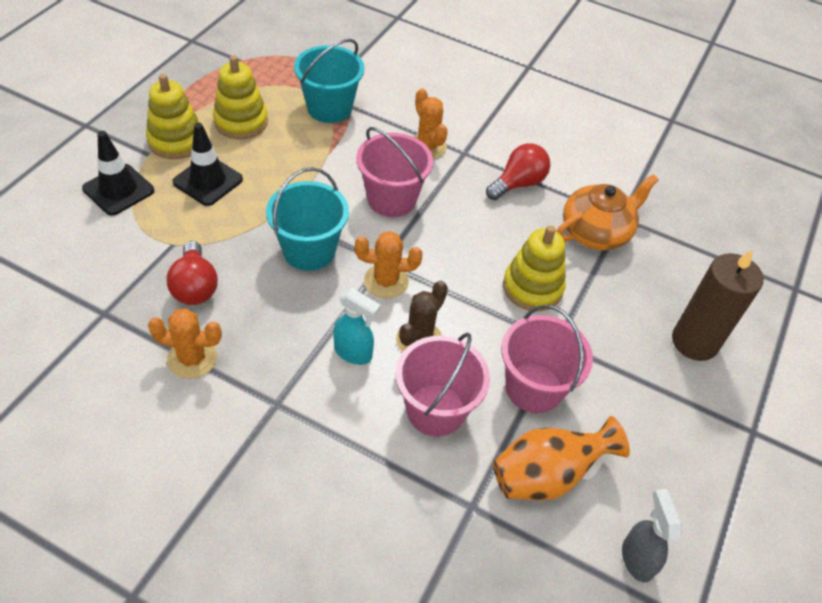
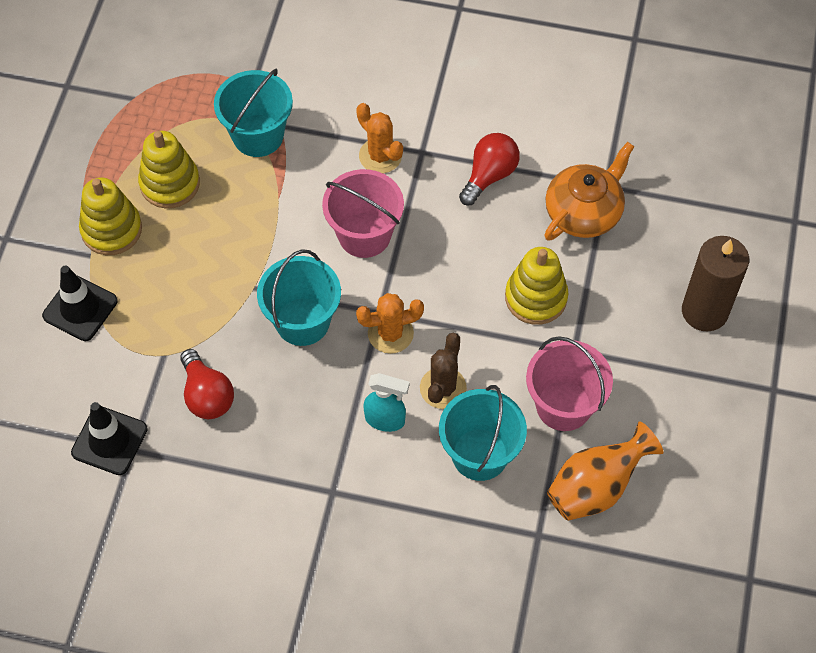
camera: 10 degrees left, 10 degrees up
(192, 358) = (237, 471): orange cactus -> none
(208, 181) = (167, 270): black traffic cone -> black traffic cone (109, 441)
(436, 410) = (480, 454): pink bucket -> turquoise bucket
(637, 558) = (690, 538): grey spray bottle -> none

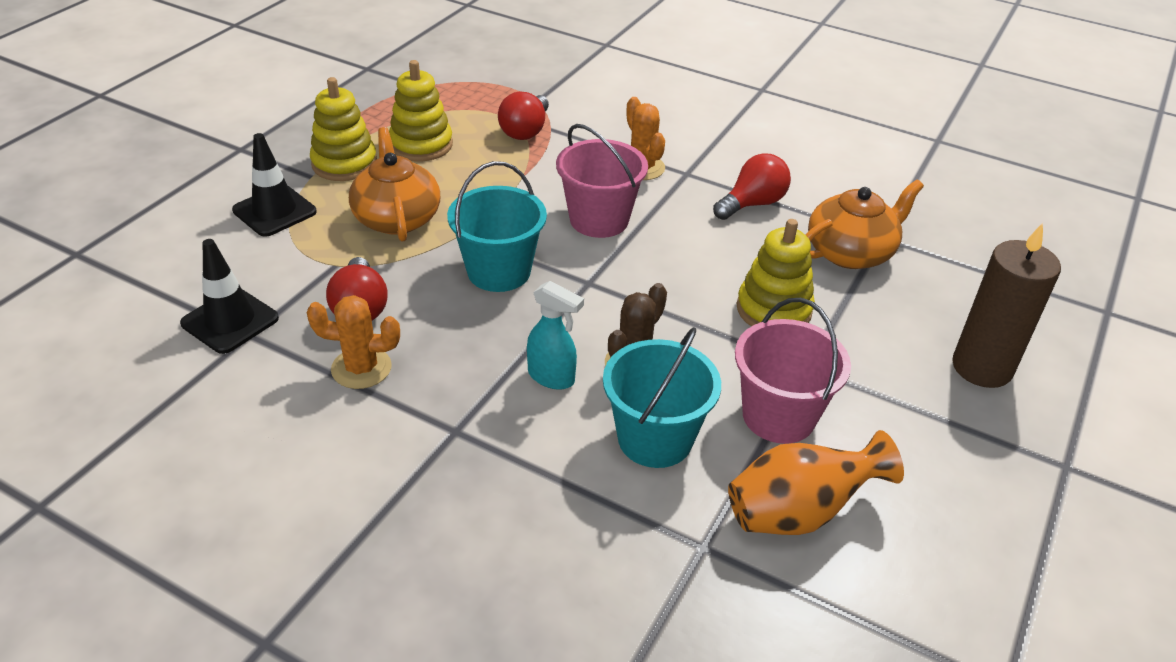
camera: 15 degrees right, 20 degrees down
(190, 285) = (397, 218): none -> orange teapot
(258, 135) = (525, 131): turquoise bucket -> red light bulb
(390, 333) = (592, 303): orange cactus -> orange cactus (361, 368)

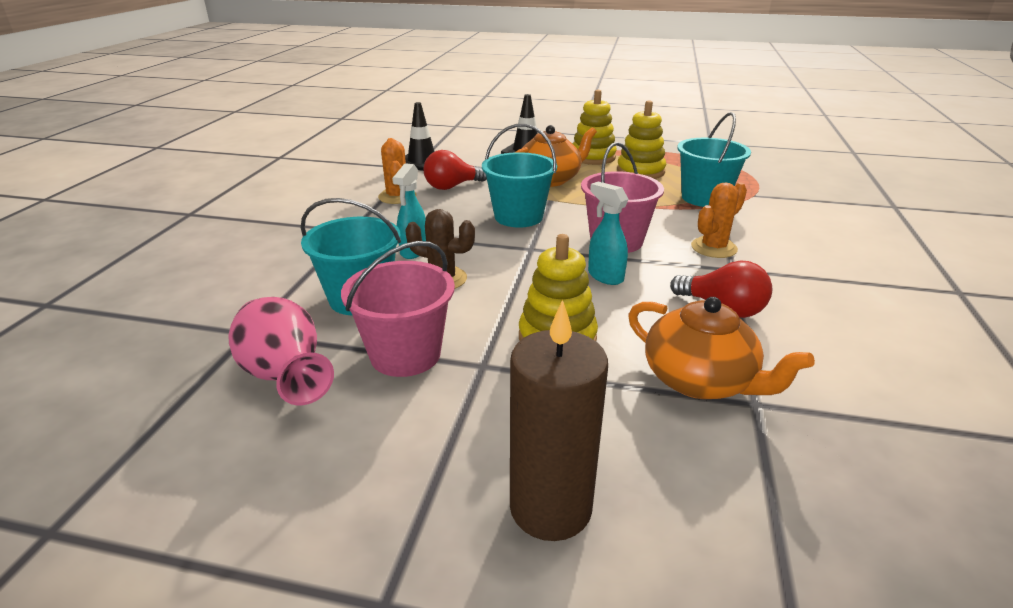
camera: 75 degrees right, 10 degrees down
(525, 131) = (704, 198): red light bulb -> turquoise bucket
(671, 249) = (605, 276): none -> turquoise spray bottle
(799, 512) = (285, 376): orange vase -> pink vase

